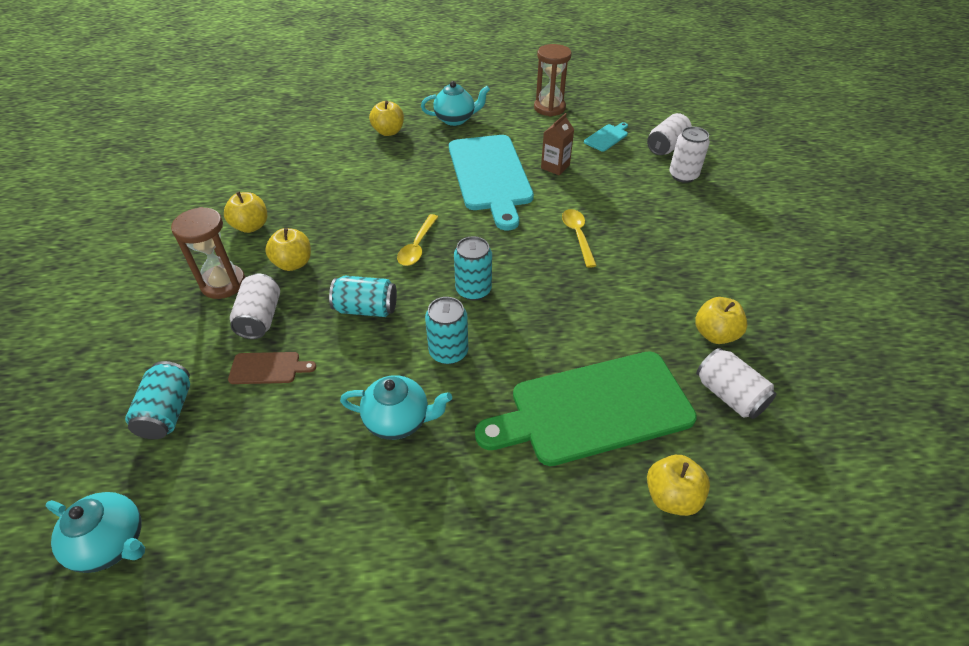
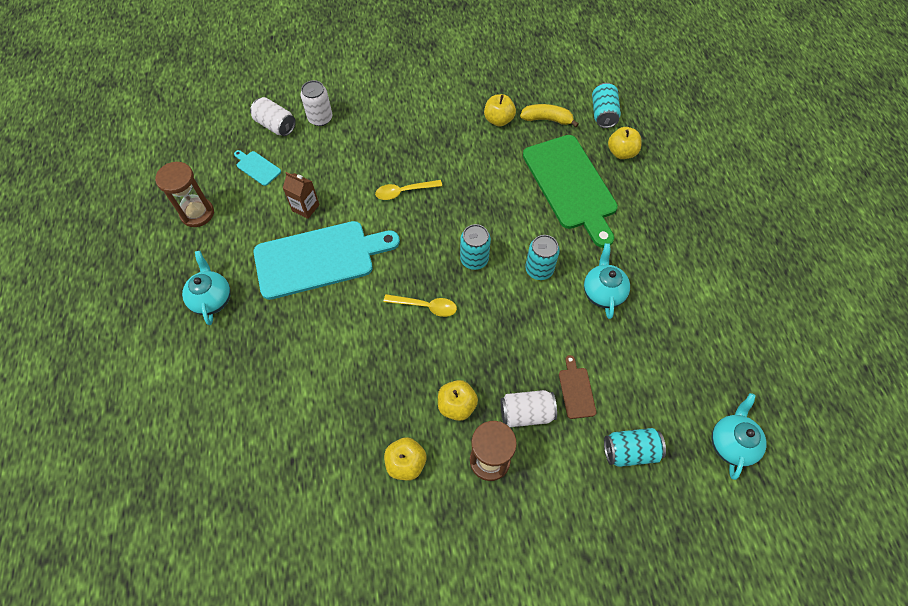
camera: 95 degrees left, 15 degrees up
(366, 309) = (504, 333): turquoise can -> turquoise can (603, 114)
(388, 132) = (233, 363): yellow apple -> none
(729, 395) = (547, 119): white can -> yellow banana

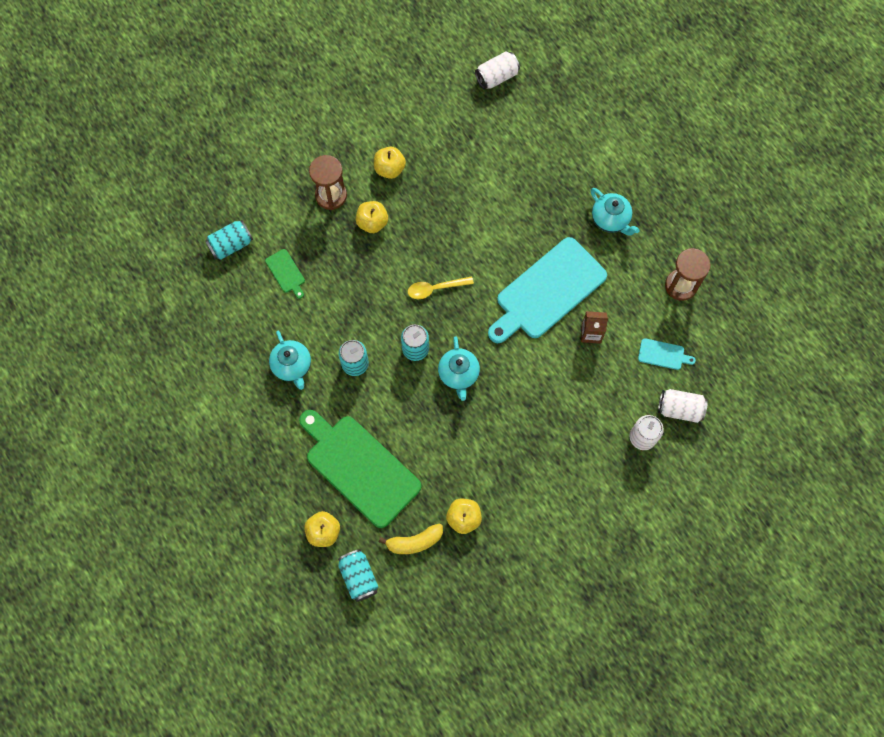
camera: 155 degrees right, 10 degrees up
(404, 192) = (512, 389): yellow spoon -> none
(526, 413) = (318, 239): white can -> white can (496, 77)
(576, 390) = (286, 272): brown cutting board -> green cutting board
(731, 443) = (156, 283): turquoise teapot -> turquoise teapot (458, 374)

